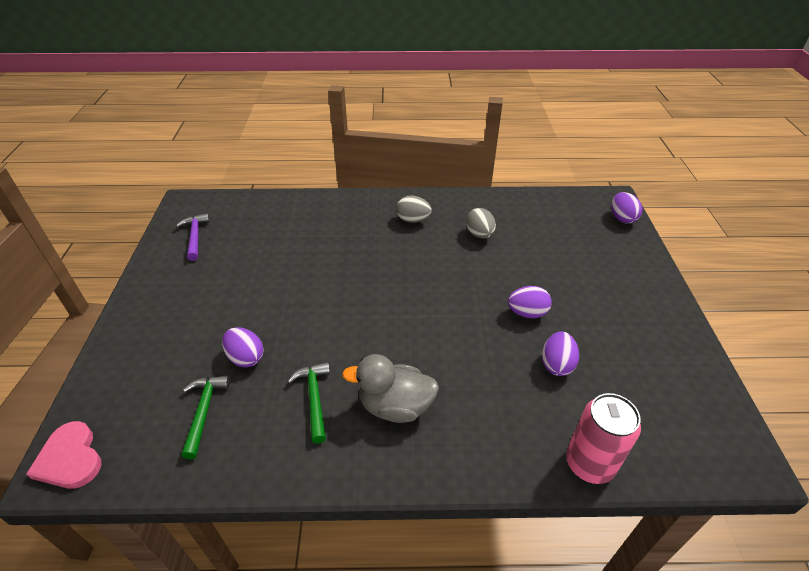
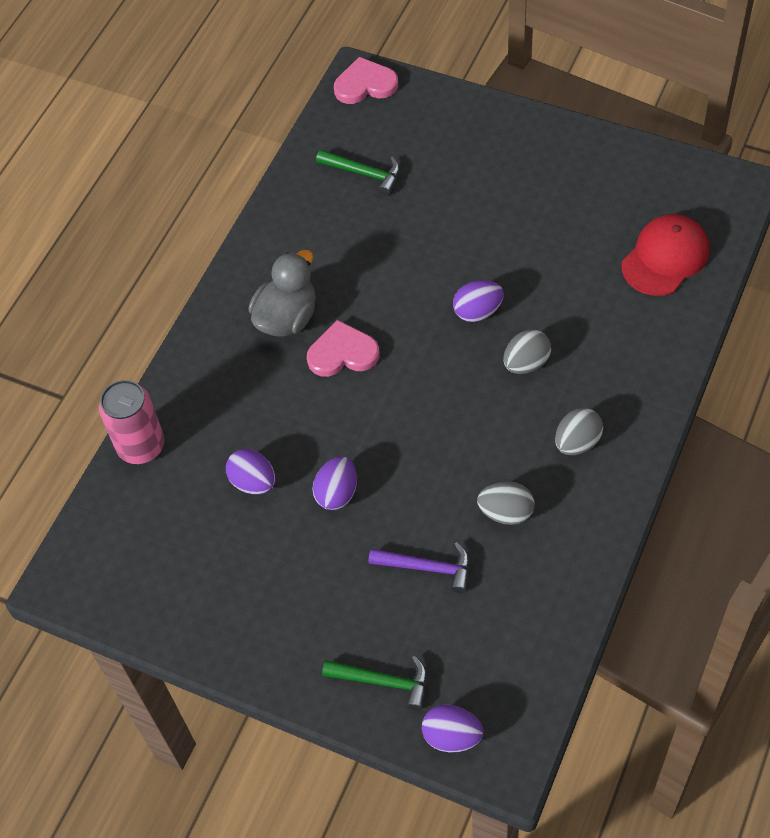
camera: 120 degrees right, 15 degrees up
(195, 236) = (649, 191): purple hammer -> purple hammer (428, 568)
(246, 357) = (413, 212): purple egg -> purple egg (478, 311)
(254, 218) = (665, 257): none -> red cap
(314, 398) = (332, 257): green hammer -> green hammer (384, 682)
(367, 254) = (526, 363): none -> grey egg
(410, 353) = (342, 353): none -> pink heart

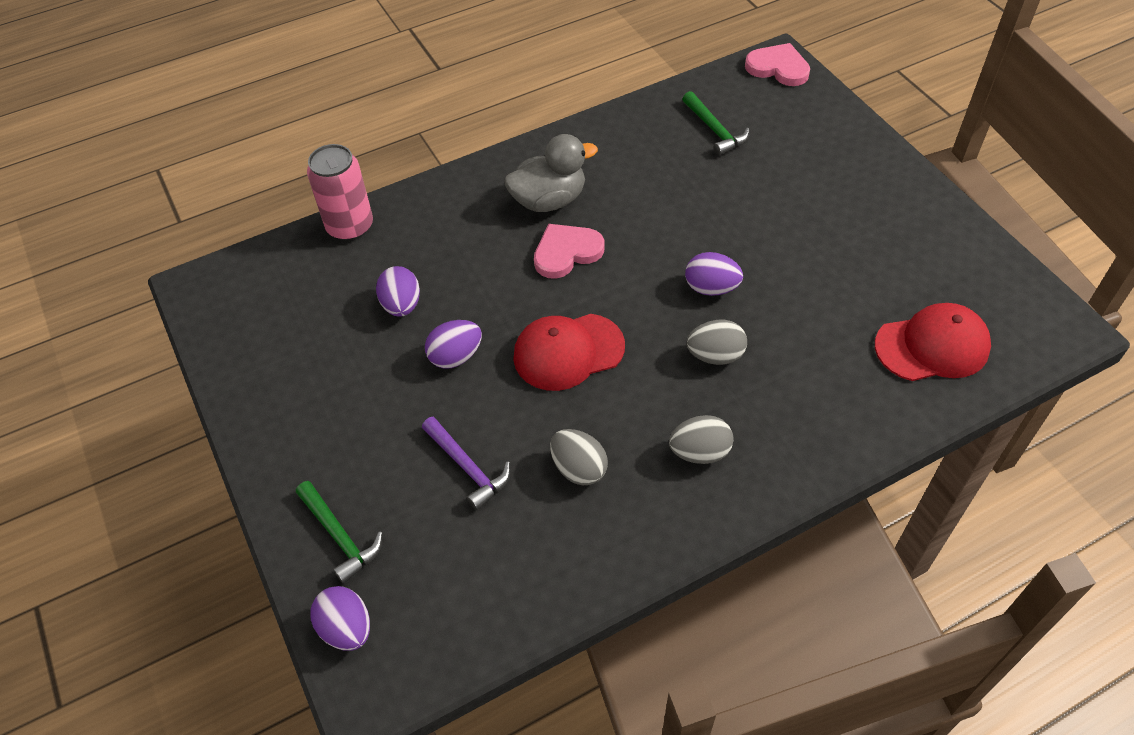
camera: 35 degrees right, 5 degrees down
(342, 353) = (566, 252): pink heart -> pink heart turned 60 degrees counterclockwise
(418, 432) = (568, 352): none -> red cap

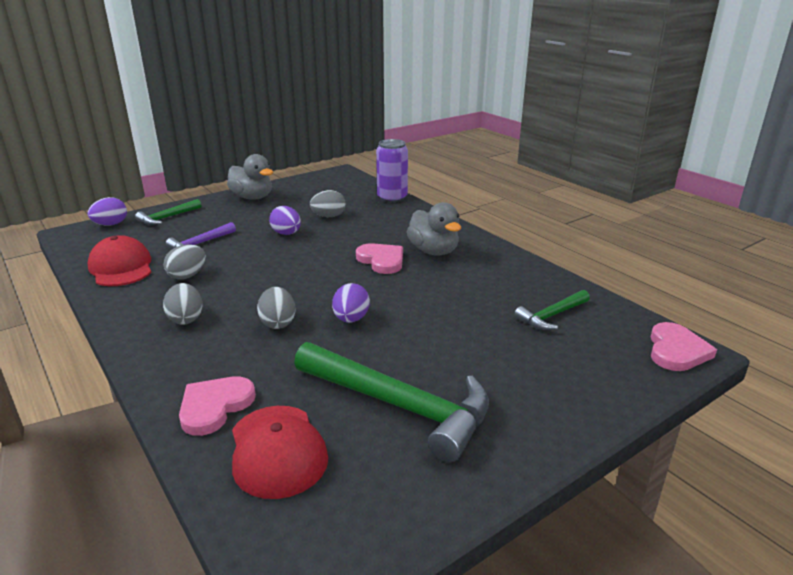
camera: 80 degrees right, 25 degrees down
(281, 412) = (252, 197): none -> grey duck
(350, 226) = (392, 198): pink can -> purple can
(401, 305) = (328, 216): purple egg -> grey egg
(568, 352) = (287, 267): red cap -> red cap (121, 267)
(865, 258) = (400, 406): none -> green hammer
(873, 400) = (215, 406): none -> pink heart

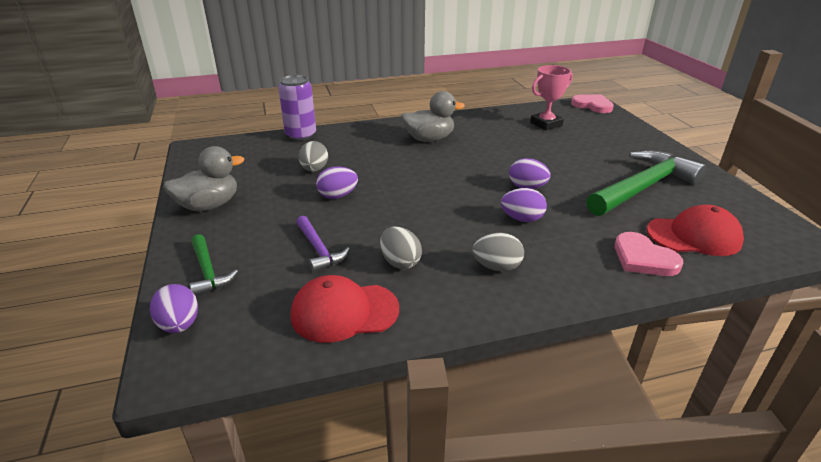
camera: 70 degrees left, 5 degrees up
(278, 323) = (522, 219): grey egg -> purple egg
(381, 260) = (432, 161): pink heart -> none
(551, 316) = (546, 124): green hammer -> pink trophy

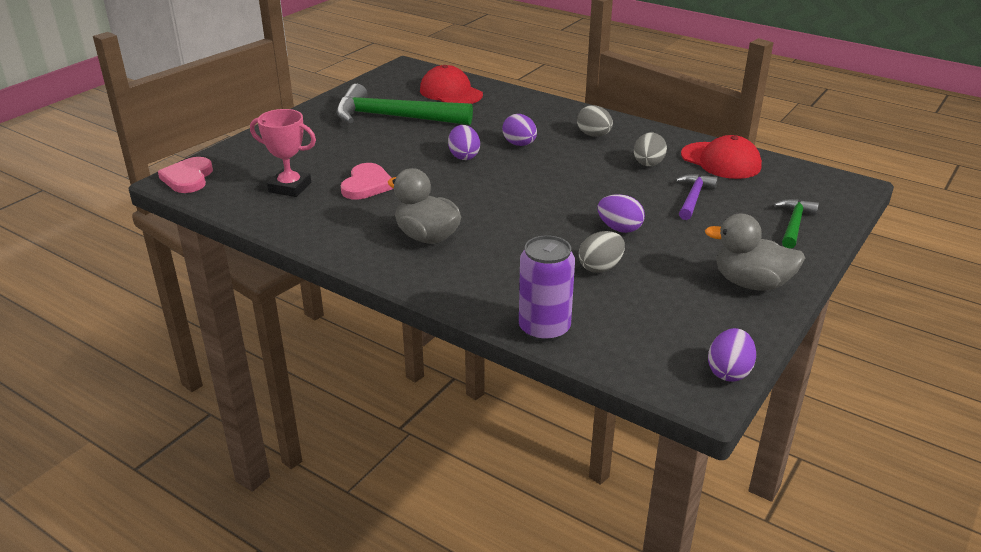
camera: 130 degrees left, 0 degrees up
(180, 325) = (835, 202): purple egg -> purple egg (729, 372)
(643, 258) = (505, 100): pink heart -> pink heart (367, 185)

